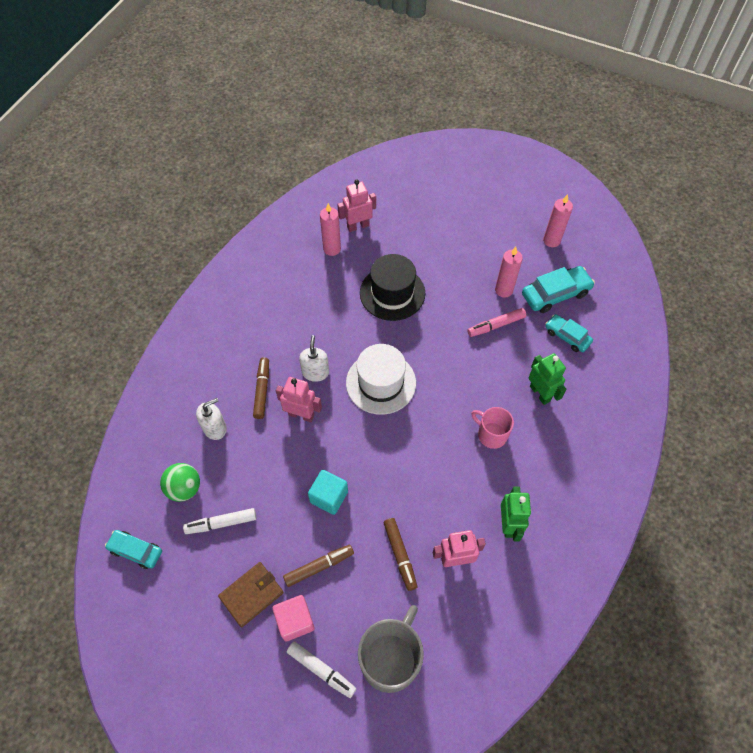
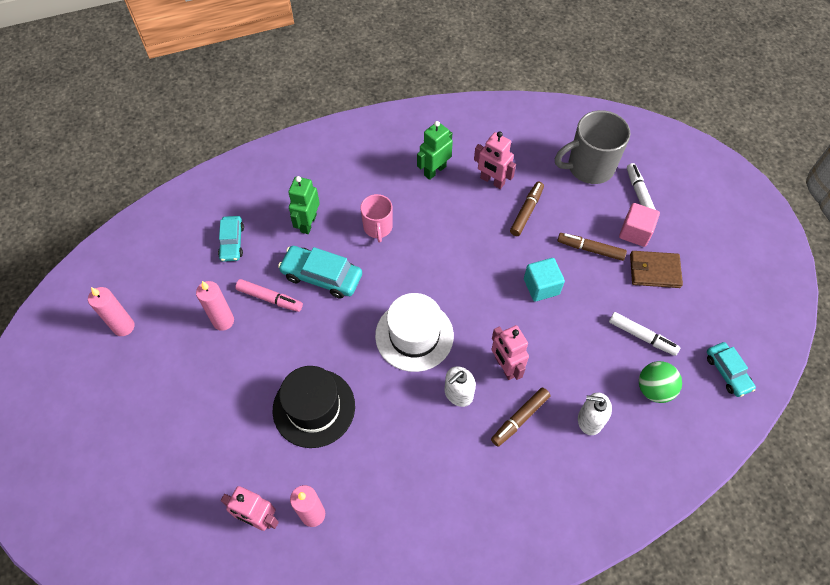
camera: 135 degrees left, 0 degrees up
(555, 294) = (191, 280): turquoise car -> turquoise car (322, 276)

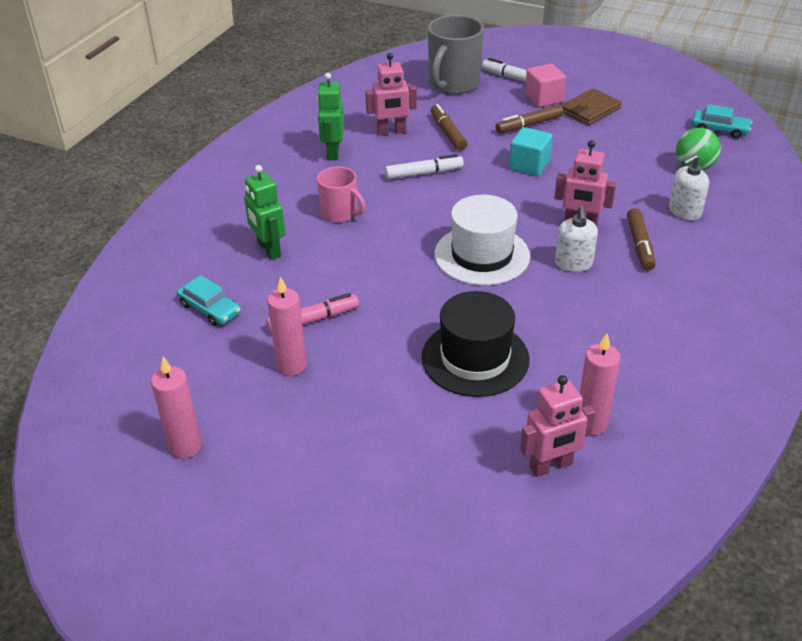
camera: 45 degrees left, 20 degrees down
(322, 276) = (339, 273): turquoise car -> none
(642, 336) = (640, 147): white marker -> white marker (424, 173)

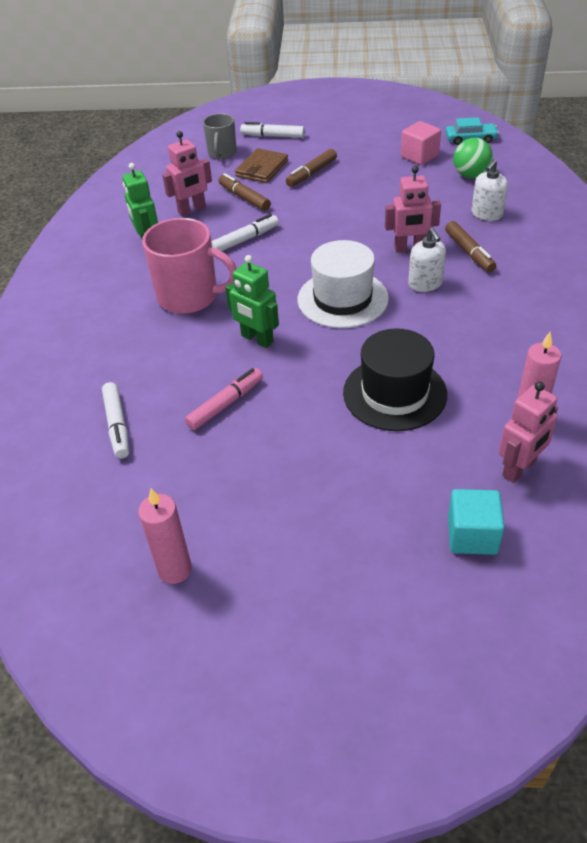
camera: 20 degrees left, 5 degrees up
(210, 309) = (117, 425): turquoise car -> white marker
(268, 249) = (141, 350): green robot -> green robot (257, 339)
(291, 366) = (231, 455): pink candle -> none
(340, 213) = (189, 297): pink mug -> pink mug, size x1.68
(453, 84) = (222, 153): grey mug -> grey mug, size x0.59
(529, 165) = (334, 208): turquoise cube -> turquoise cube (472, 535)
(543, 98) = (310, 147): pink cube -> pink cube (419, 156)
(590, 110) = (355, 148): brown wallet -> brown wallet (262, 169)

